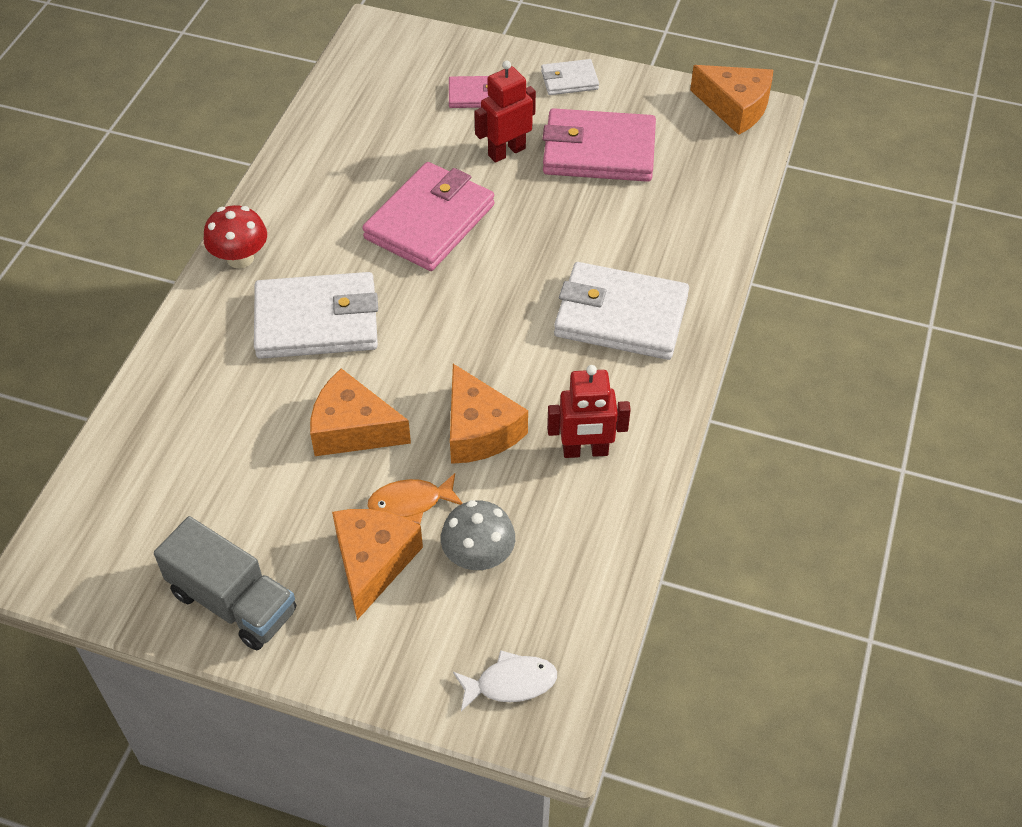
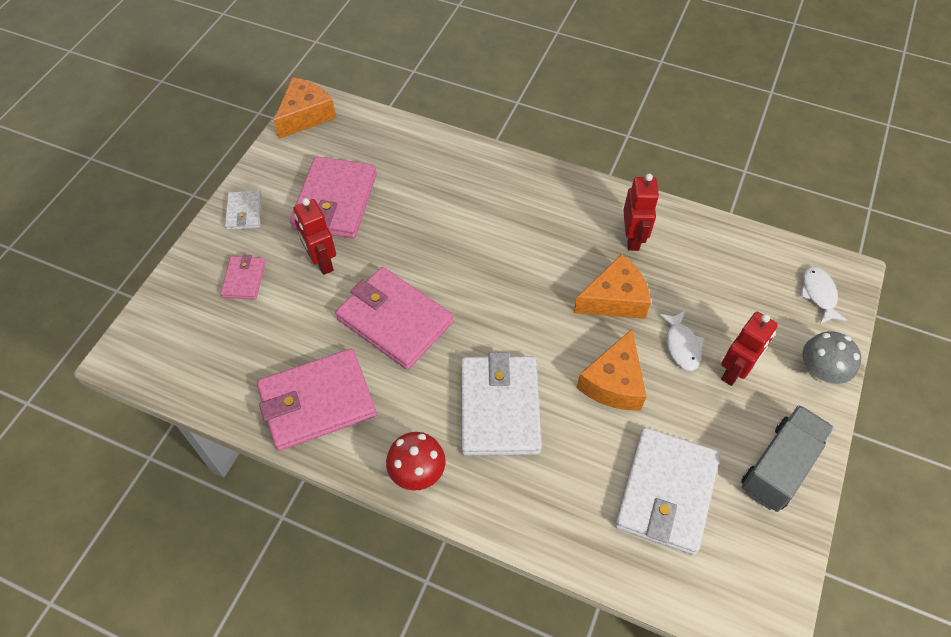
camera: 85 degrees left, 5 degrees up
(323, 172) = (317, 402): none -> pink wallet
(373, 562) = (735, 371): orange cheese -> red robot
(410, 503) = (681, 345): orange fish -> white fish
(478, 556) = (724, 306): grey mushroom -> grey mushroom (820, 371)
(621, 316) = (510, 206): white wallet -> white wallet (665, 492)

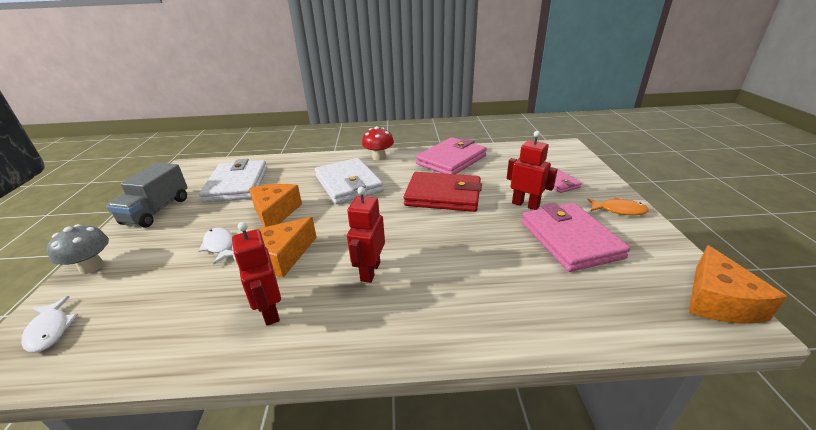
camera: 155 degrees right, 25 degrees down
(244, 212) = (619, 210): white wallet -> orange fish
(395, 320) = (443, 195): pink wallet -> red wallet
(735, 371) = (175, 245): red robot -> red robot (370, 271)

